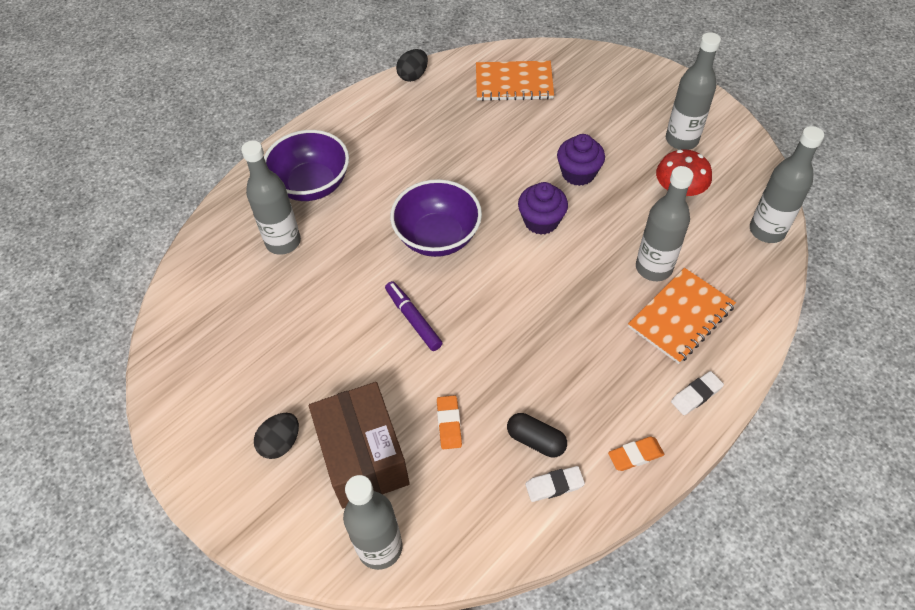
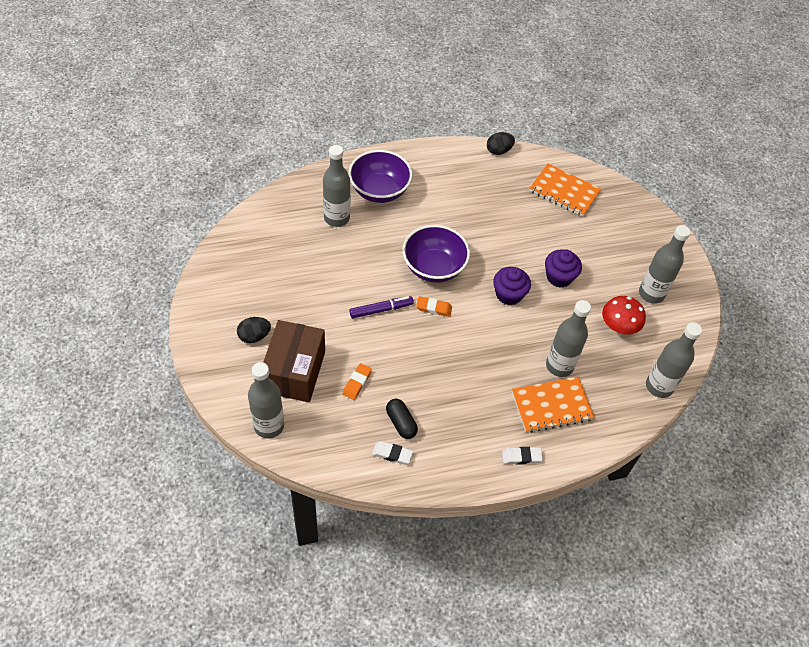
camera: 25 degrees right, 0 degrees up
(413, 319) = (381, 310): purple marker -> purple marker turned 75 degrees clockwise
(635, 455) = (454, 467): orange eraser -> orange eraser (434, 308)

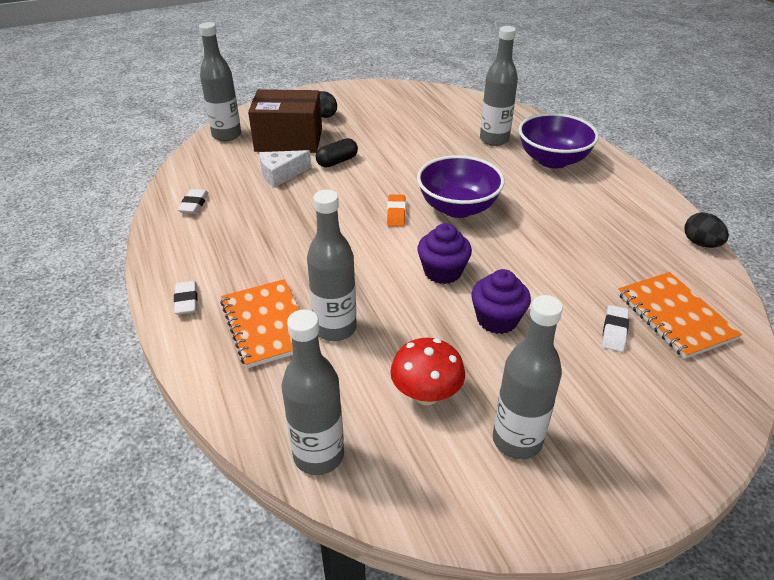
camera: 85 degrees right, 15 degrees down
(357, 383) = (281, 174): orange eraser -> white cheese
(381, 310) = (380, 179): purple marker -> none
(401, 423) = (233, 206): black capsule -> black capsule (337, 161)
(564, 191) = (675, 316): orange notebook -> orange notebook turned 45 degrees counterclockwise
(574, 224) = (614, 331): none -> white eraser

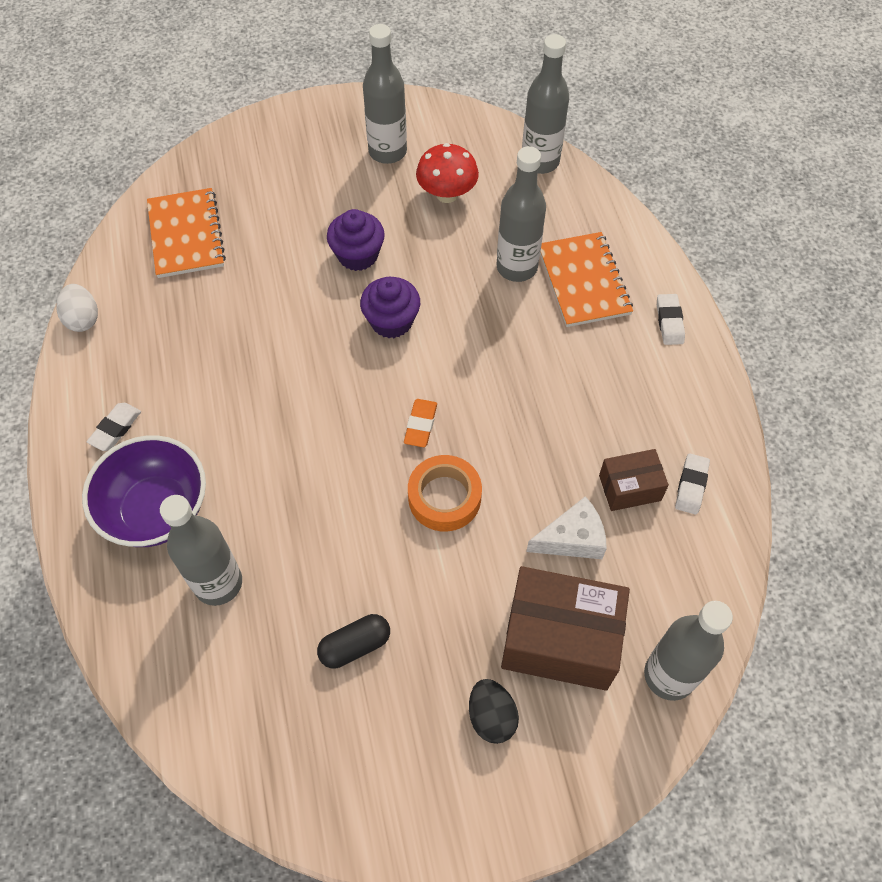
camera: 170 degrees left, 20 degrees up
(239, 199) = (629, 488): none -> brown box
(337, 161) = (484, 560): black capsule -> black capsule (355, 645)
(369, 182) = (444, 497): none -> orange tape
(458, 208) = (337, 423): purple bowl -> none
(614, 331) = (254, 228): white eraser -> white eraser (115, 429)
(700, 243) = (83, 319): black egg -> white egg

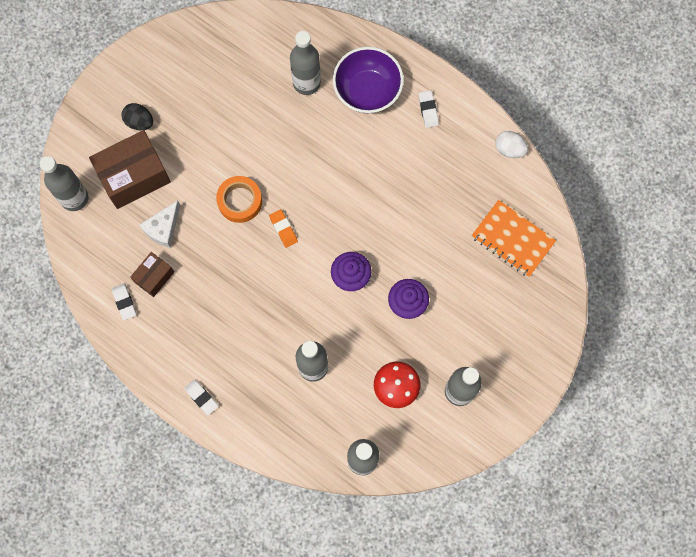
camera: 140 degrees right, 15 degrees up
(355, 645) = (222, 104): black capsule -> none
(583, 281) = (268, 387): orange notebook -> none

